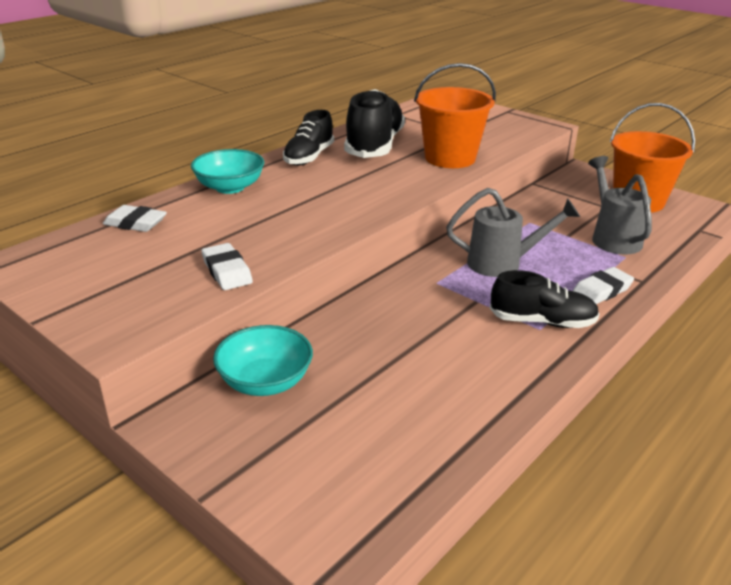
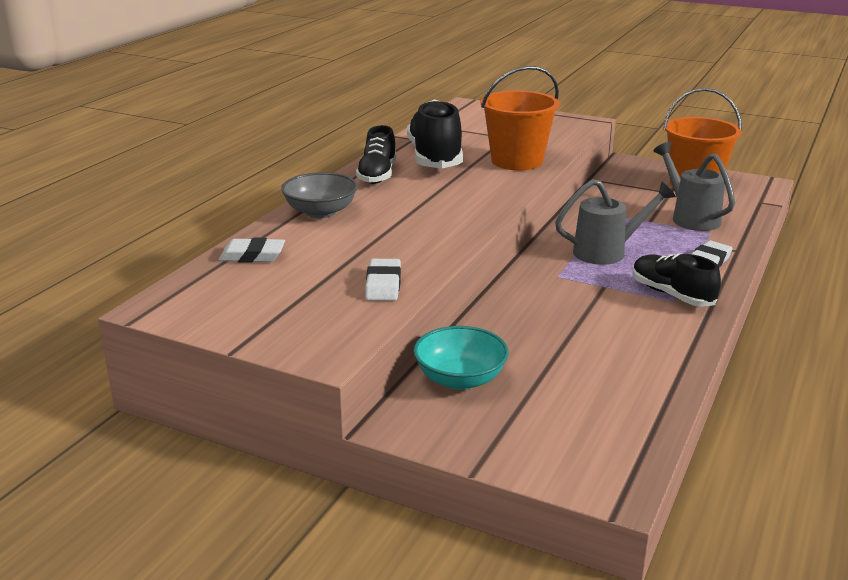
camera: 15 degrees left, 5 degrees down
(227, 271) = (383, 285): white eraser -> white eraser turned 45 degrees clockwise
(230, 187) = (321, 212): turquoise bowl -> grey bowl
(542, 322) = (672, 294): black shoe -> black shoe turned 120 degrees counterclockwise

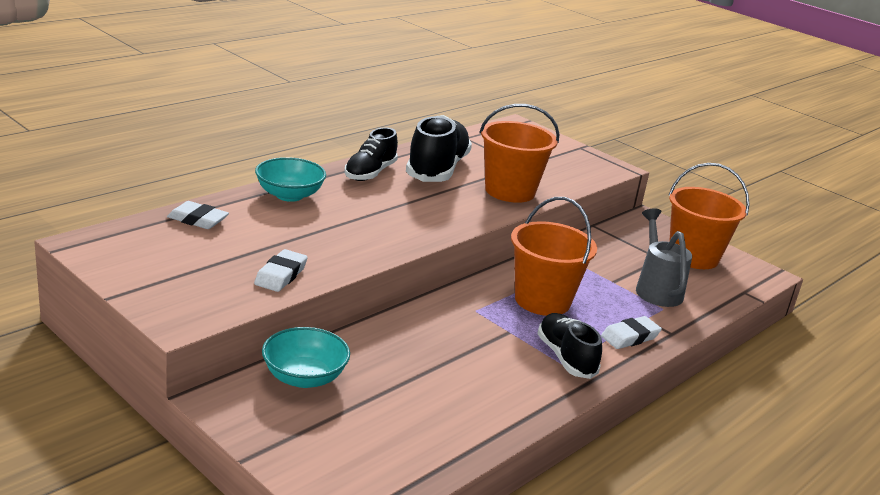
camera: 15 degrees right, 0 degrees up
(321, 212) = (289, 195): grey bowl -> turquoise bowl
(607, 252) = (542, 300): grey watering can -> orange bucket

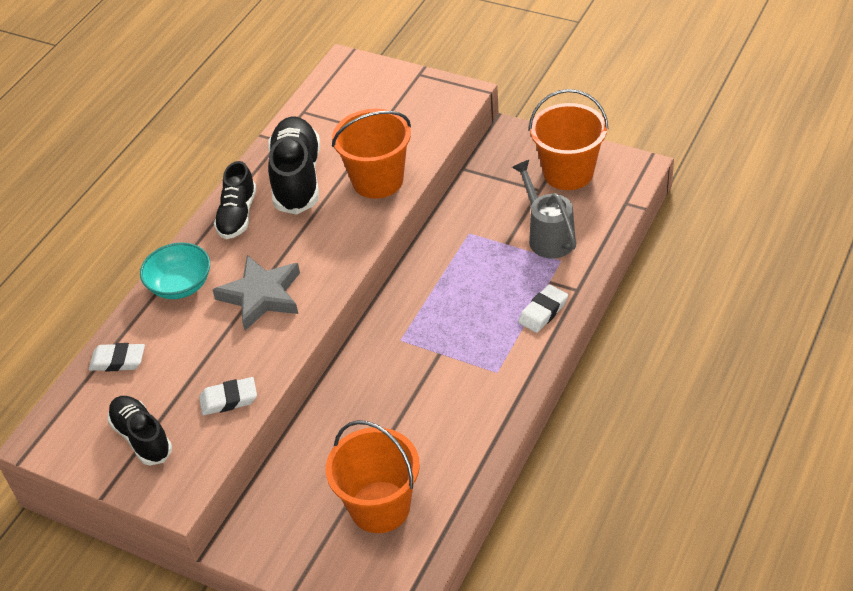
camera: 10 degrees left, 20 degrees up
(281, 275) = (229, 399): white eraser -> white eraser turned 75 degrees clockwise
(304, 377) = (294, 488): turquoise bowl -> none
(358, 223) = (261, 296): none -> grey star
(542, 300) = (453, 299): orange bucket -> orange bucket (380, 507)
(566, 357) = (497, 363): black shoe -> black shoe (142, 437)

